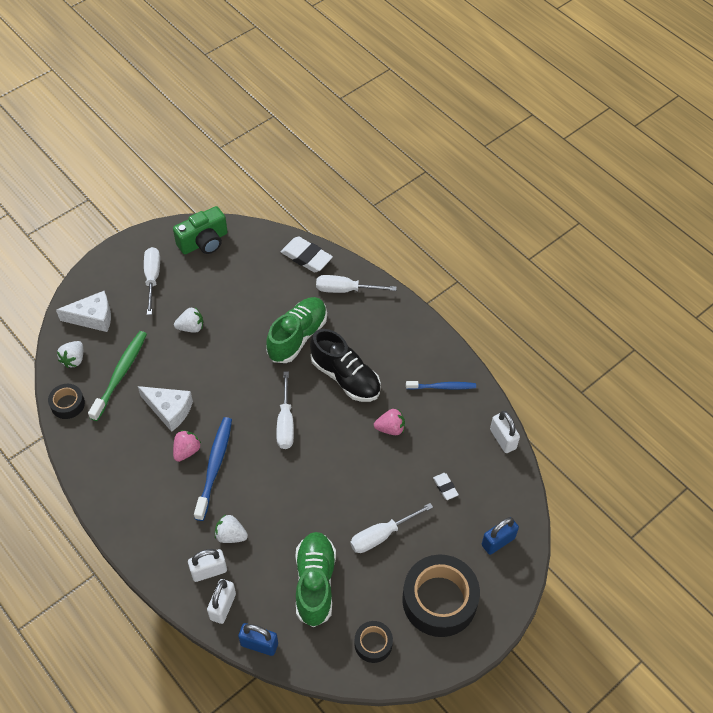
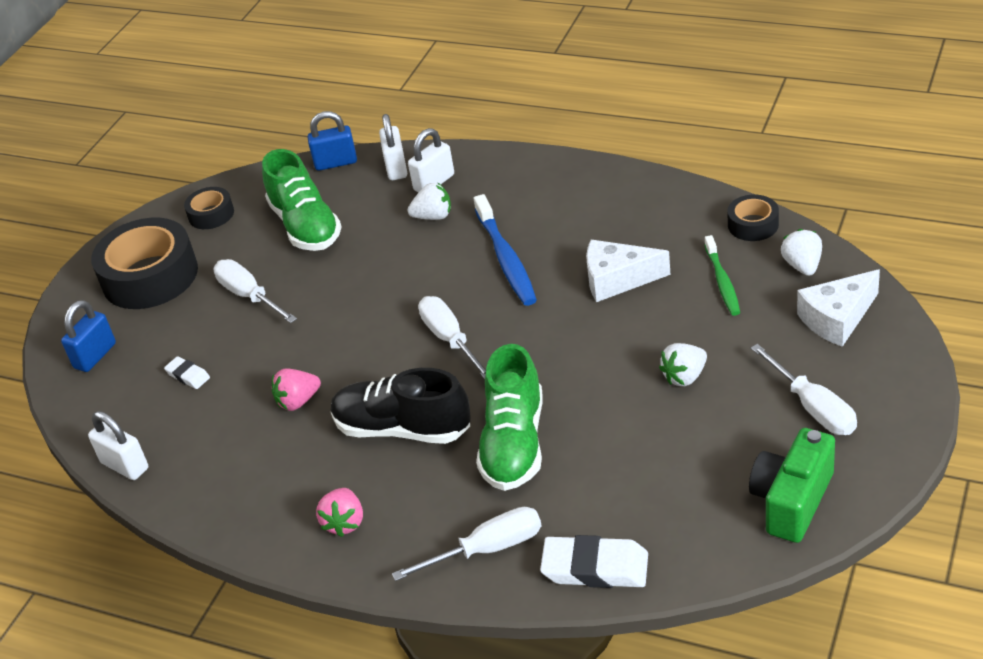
camera: 160 degrees right, 15 degrees down
(120, 374) = (722, 281): green toothbrush -> green toothbrush, size x0.64
(187, 451) = (555, 256): pink strawberry -> pink strawberry (344, 522)
(381, 535) = (249, 296): white screwdriver -> white screwdriver turned 75 degrees counterclockwise
(442, 387) = (245, 487): blue toothbrush -> none

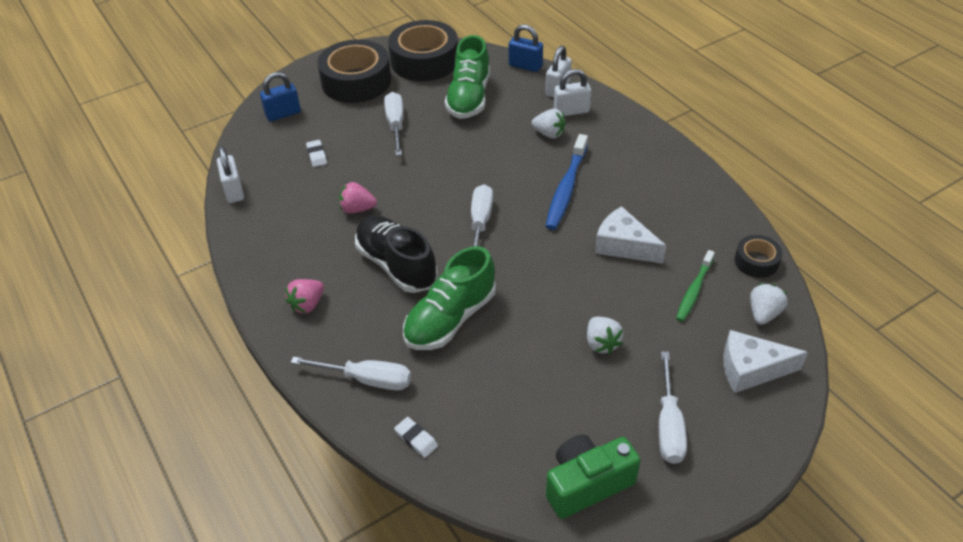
camera: 30 degrees right, 5 degrees up
(211, 214) = (424, 61): black tape -> black tape, size x2.01
(595, 568) = (416, 439): white eraser -> white eraser, size x0.53
(684, 377) = (601, 343): white strawberry -> white strawberry turned 105 degrees counterclockwise

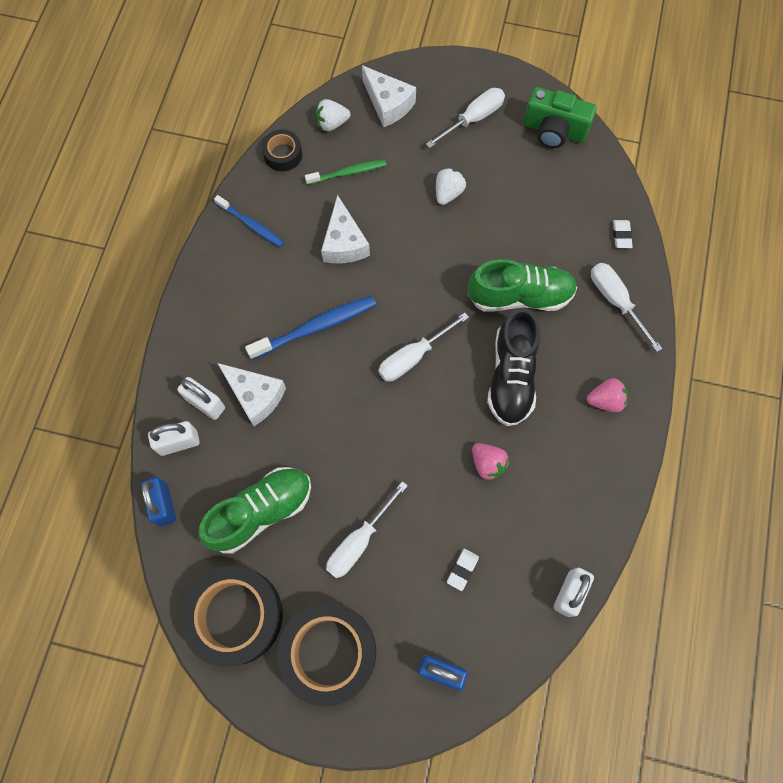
camera: 135 degrees left, 25 degrees up
(549, 134) = (255, 396): white strawberry -> white cheese
(698, 204) = (251, 225): none -> blue toothbrush

